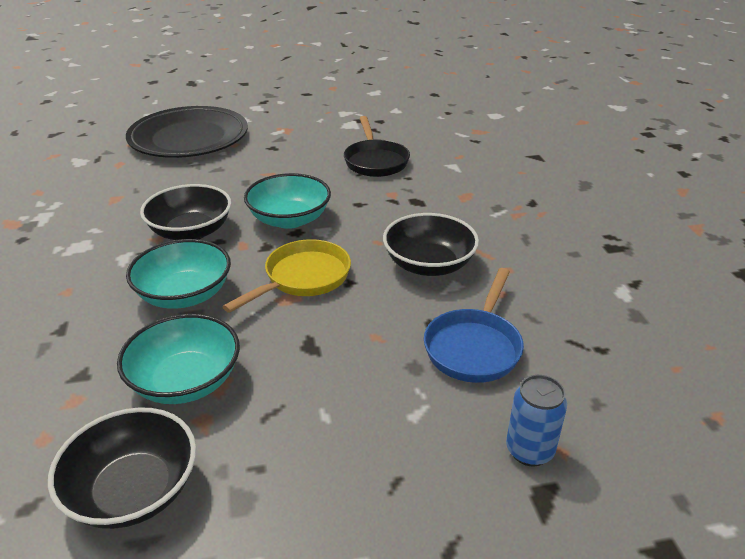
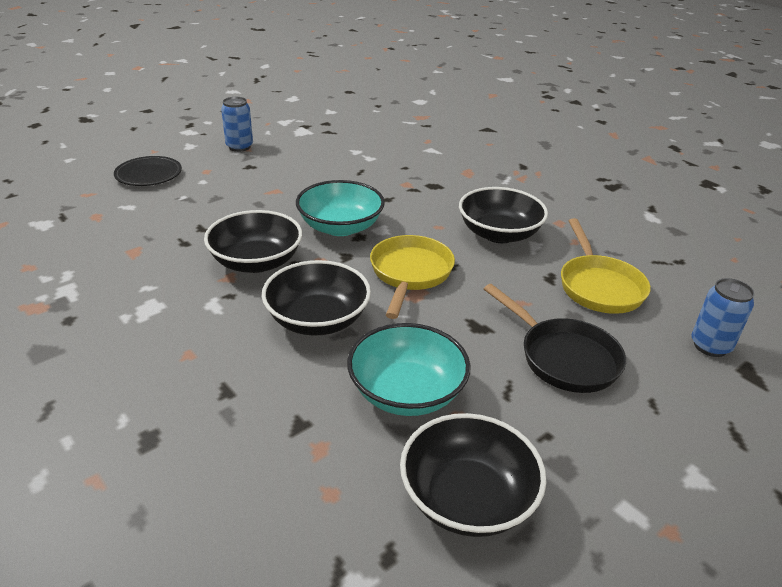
camera: 30 degrees left, 0 degrees up
(184, 294) = (317, 319): turquoise bowl -> black bowl
(189, 138) = (149, 175): black plate -> black plate, size x0.49
(282, 129) = (239, 147): none -> blue can
(375, 161) = (361, 159): black pan -> black pan (563, 357)
(474, 347) = (599, 286): blue pan -> yellow pan

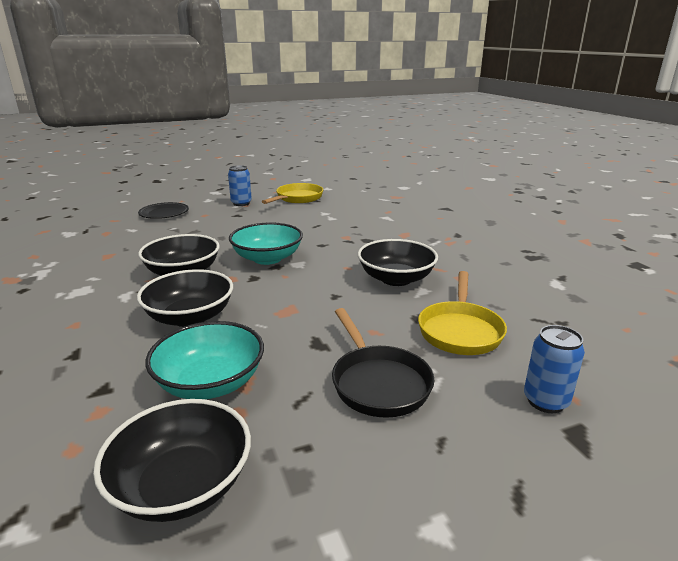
camera: 20 degrees right, 10 degrees down
(410, 274) = (294, 296): yellow pan -> yellow pan (297, 198)

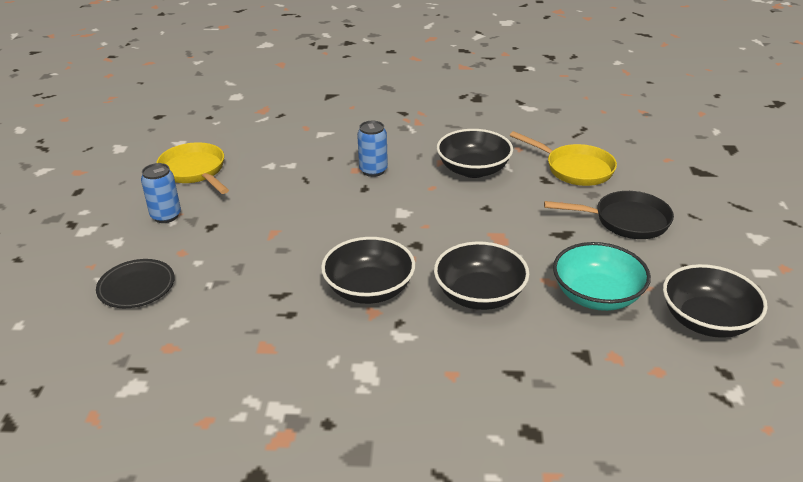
camera: 65 degrees left, 10 degrees up
(267, 258) = (374, 228): turquoise bowl -> none
(545, 401) = (667, 169): blue can -> blue can (373, 170)

